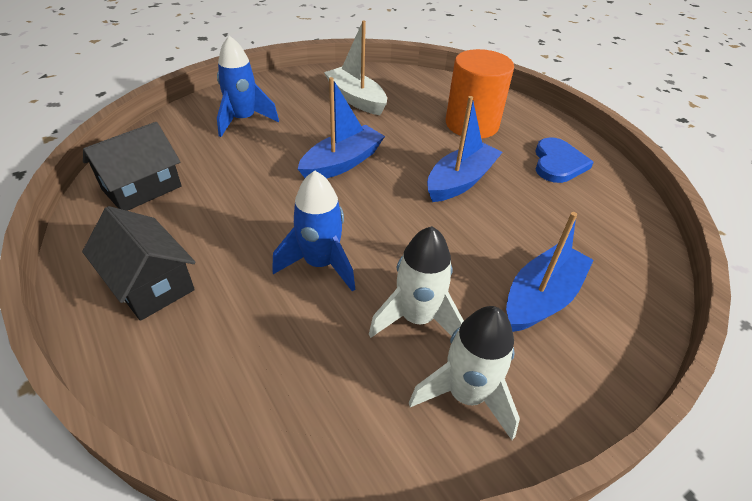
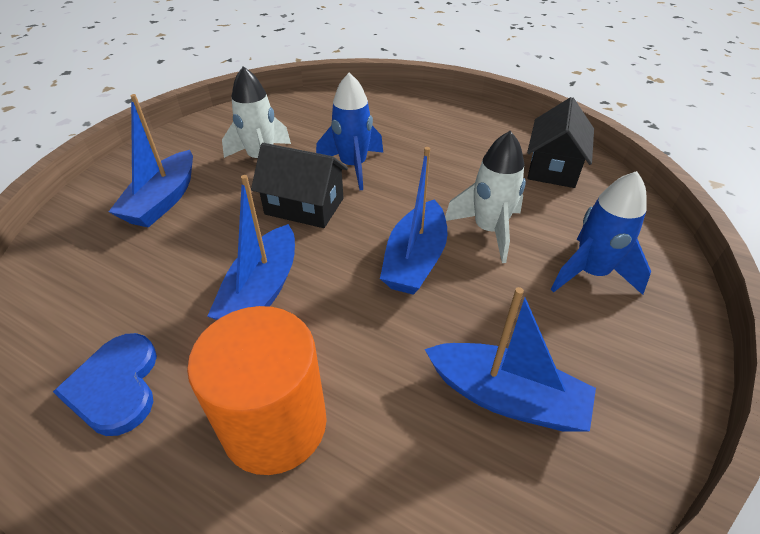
camera: 155 degrees right, 0 degrees up
(150, 283) = (450, 124): black house -> black house (304, 206)
(356, 99) = (506, 397): white boat -> blue boat
(466, 394) = (217, 138): white rocket -> white rocket (488, 230)

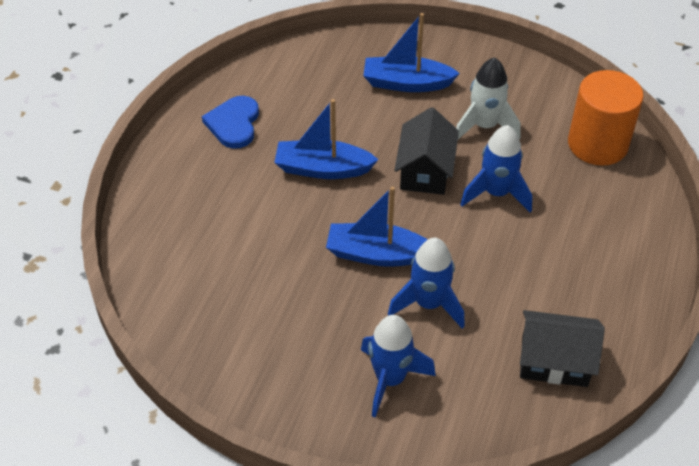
camera: 80 degrees right, 5 degrees up
(116, 386) = (234, 124): blue heart -> blue heart turned 60 degrees counterclockwise
(275, 424) = (219, 202): orange cylinder -> orange cylinder (597, 144)
(488, 230) = (428, 304): white rocket -> blue rocket
(506, 397) = (254, 316): blue boat -> none

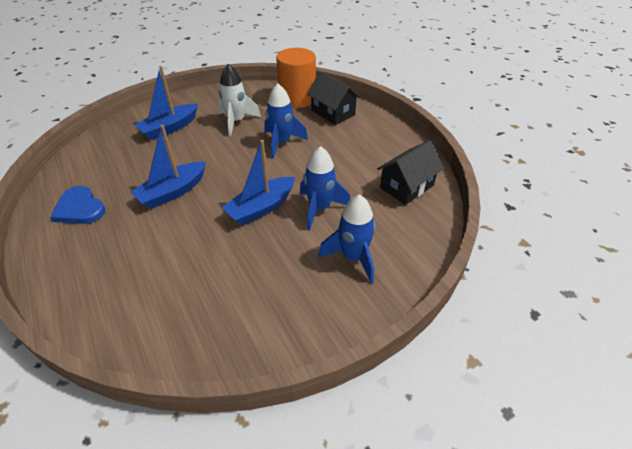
camera: 50 degrees left, 5 degrees down
(425, 171) = (233, 156): black house -> black house (333, 112)

